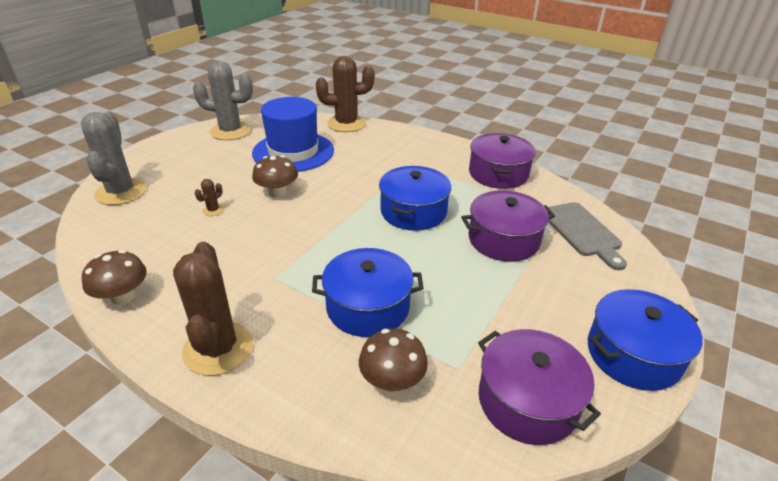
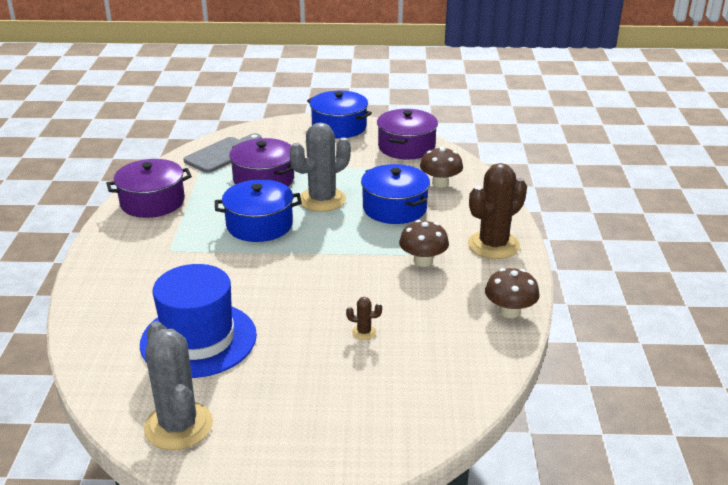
camera: 120 degrees left, 5 degrees down
(121, 192) = (400, 421): grey cactus -> grey cactus (322, 200)
(277, 192) = (295, 309): brown mushroom -> brown mushroom (423, 261)
(346, 124) = (86, 332): brown cactus -> none

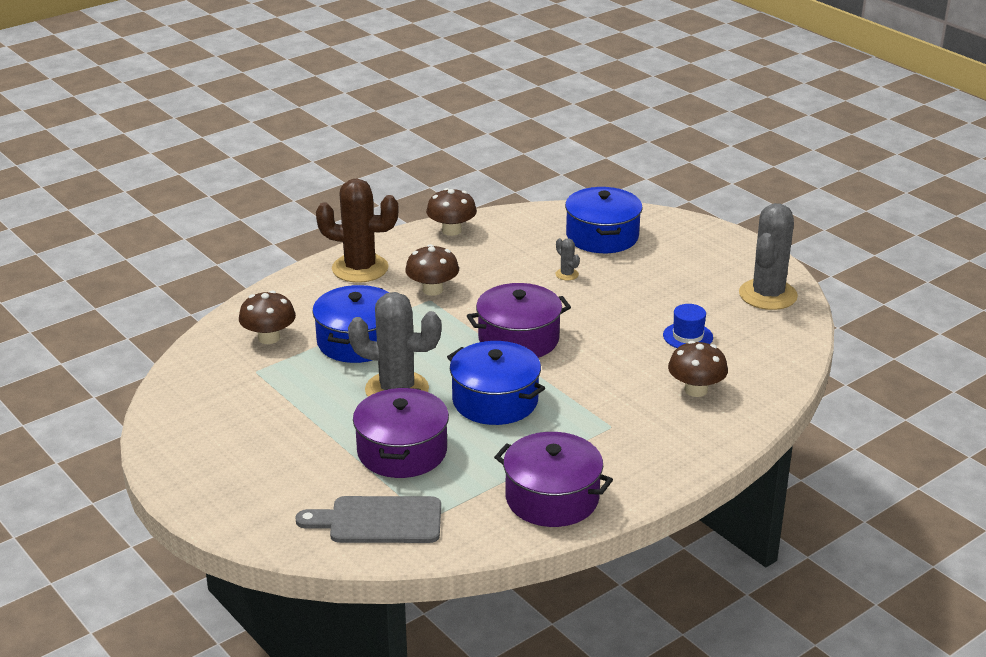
camera: 130 degrees left, 0 degrees up
(142, 303) = (696, 390): none -> brown mushroom
(198, 339) = (687, 336): blue hat -> blue hat, size x0.43
(339, 127) = (192, 471): blue pot -> blue pot (602, 236)
(364, 332) = (567, 274): brown cactus -> grey cactus
(406, 147) = (199, 395): purple pot -> purple pot (518, 339)

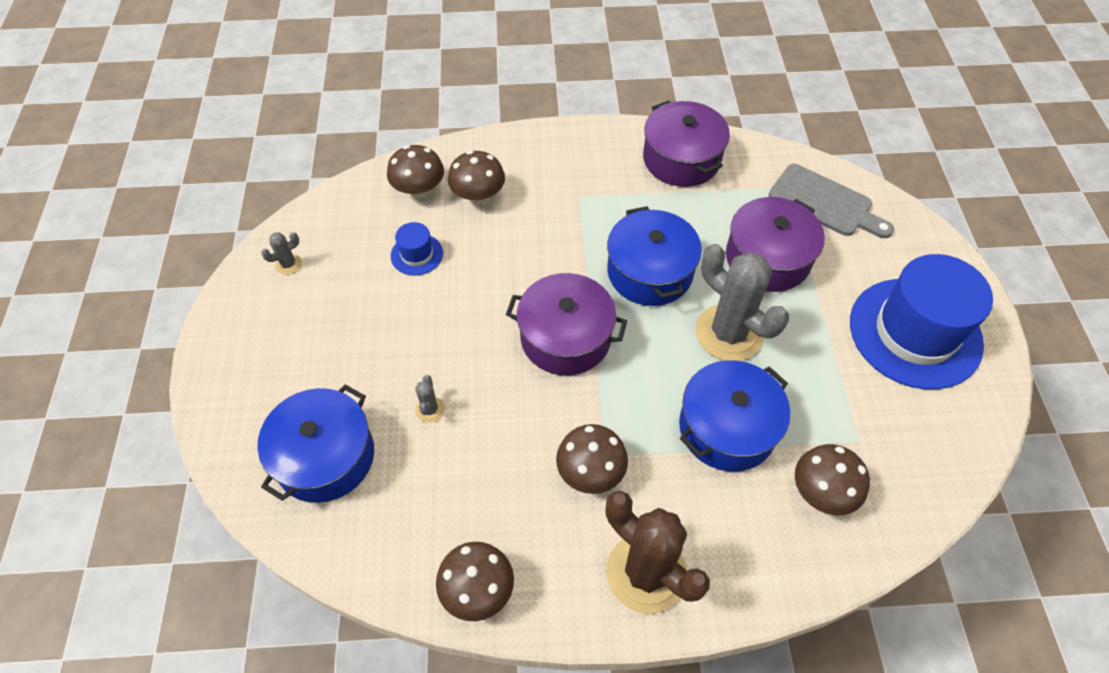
camera: 145 degrees left, 25 degrees up
(239, 452) = (915, 333): none -> blue hat
(748, 373) = (419, 189): none -> brown mushroom
(768, 295) = (288, 264): grey cactus -> grey cactus, size x0.41

